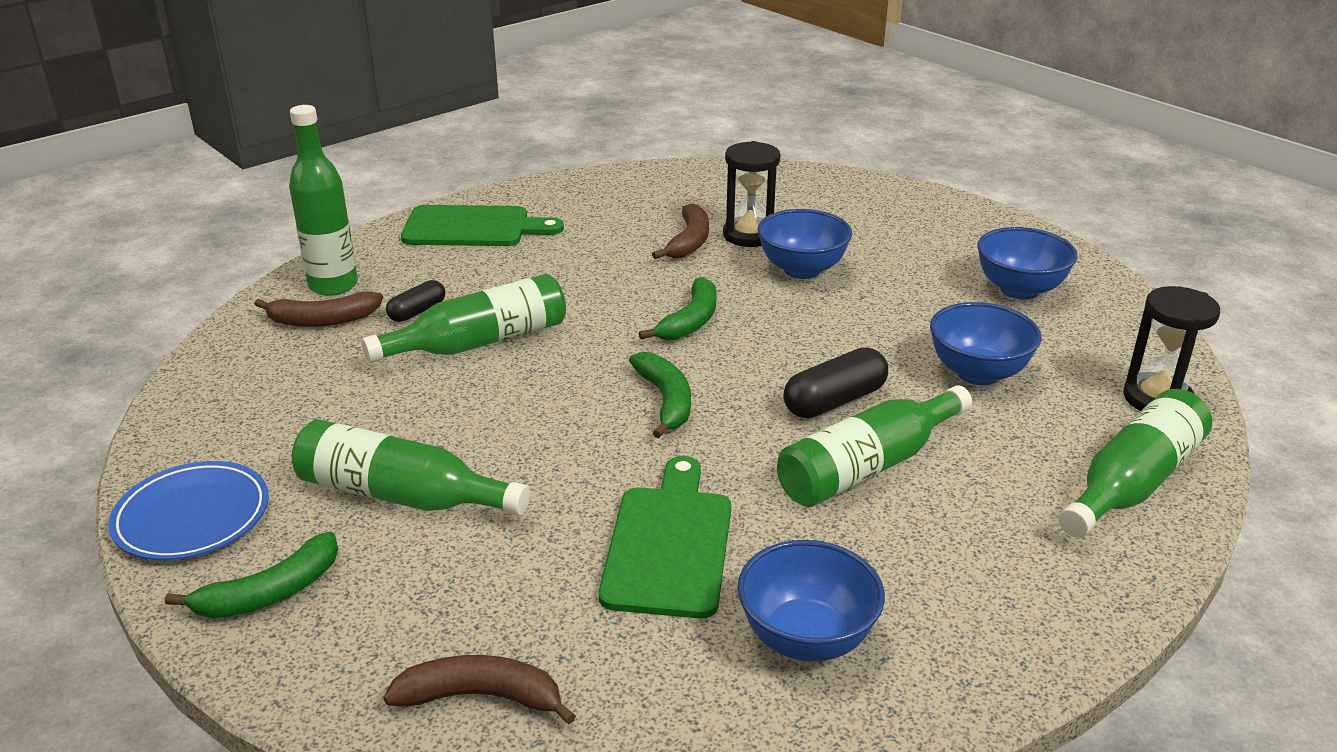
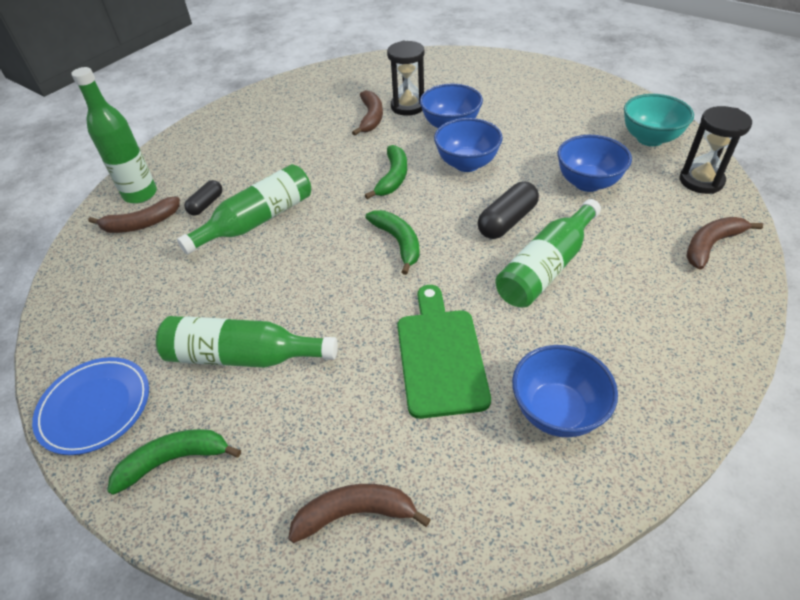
camera: 10 degrees left, 15 degrees up
(270, 593) = (174, 460): green banana -> green banana turned 150 degrees counterclockwise
(473, 228) = (224, 132): green cutting board -> none
(1019, 290) = (589, 117): blue bowl -> blue bowl (467, 164)
(1102, 332) = (649, 139): none -> turquoise bowl
(1132, 483) = (711, 245): green bottle -> brown banana

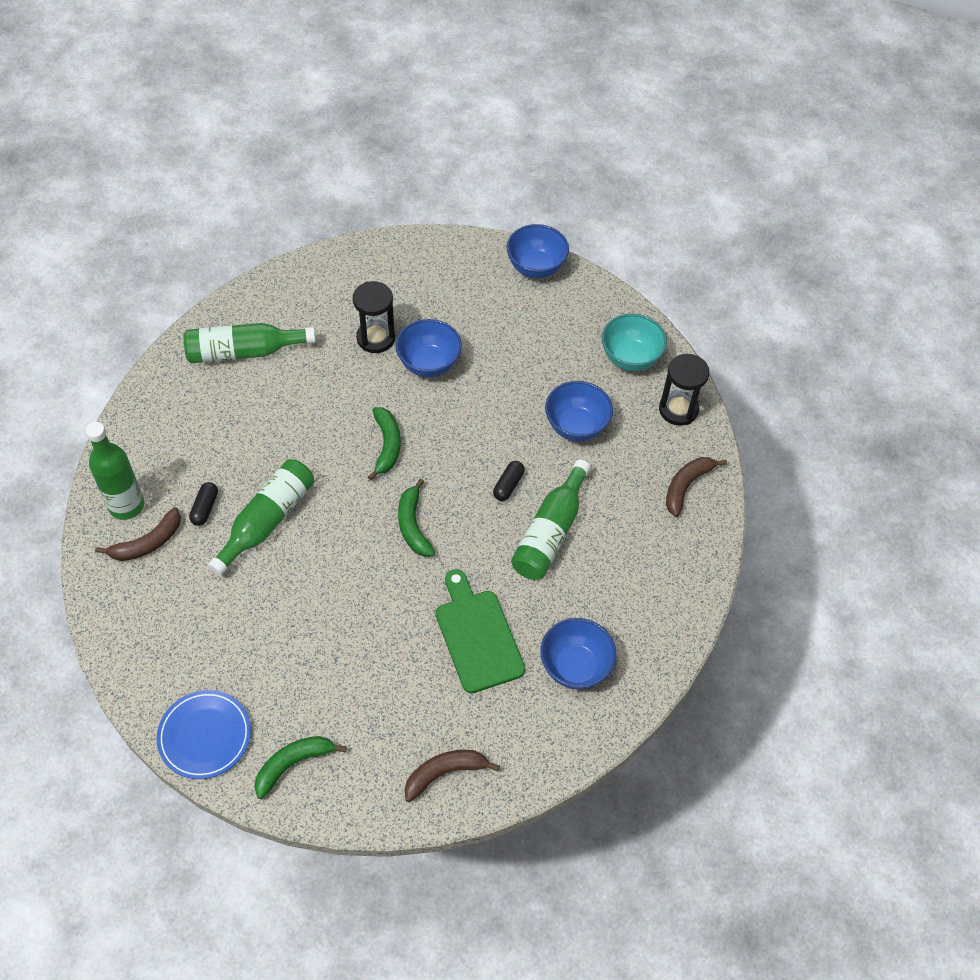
camera: 20 degrees left, 10 degrees up
(243, 356) = (312, 667): green bottle -> green bottle (244, 352)
(371, 118) = (339, 361): brown banana -> none
(398, 242) = (413, 525): green banana -> green banana turned 150 degrees counterclockwise
(467, 164) = (456, 416): blue bowl -> blue bowl (536, 267)
(507, 221) = (508, 485): black capsule -> black capsule, size x0.62

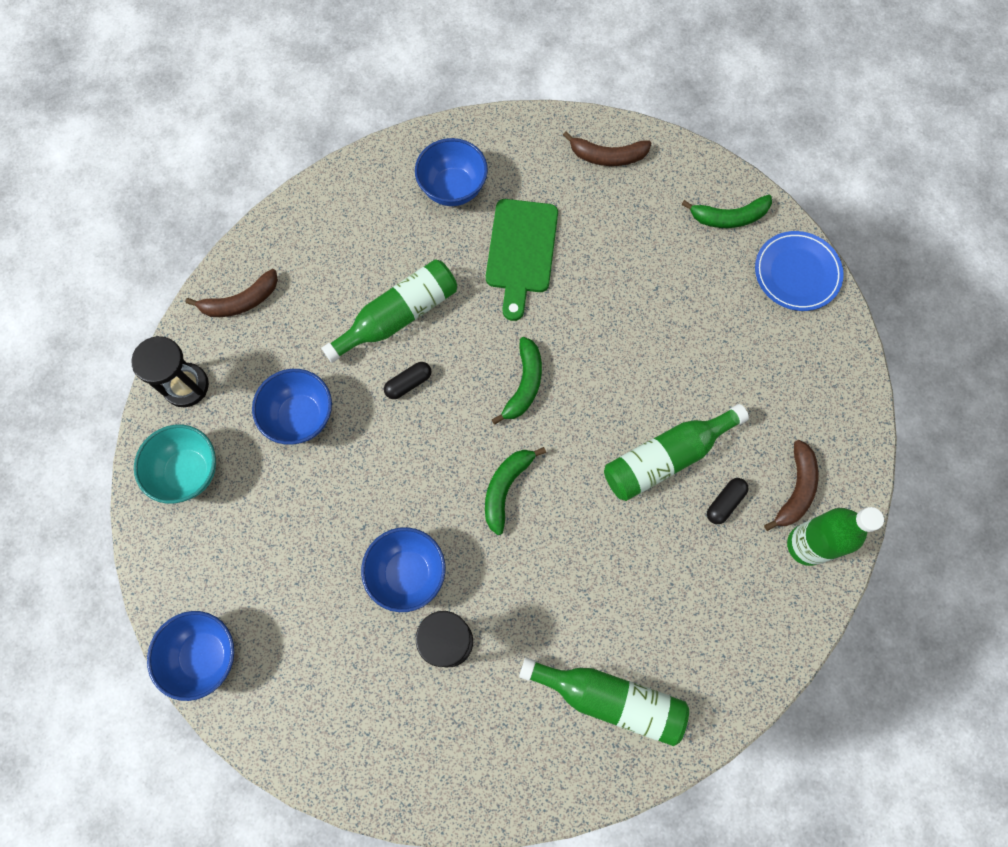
camera: 150 degrees left, 15 degrees up
(148, 543) = (795, 489): brown banana -> brown banana turned 120 degrees clockwise

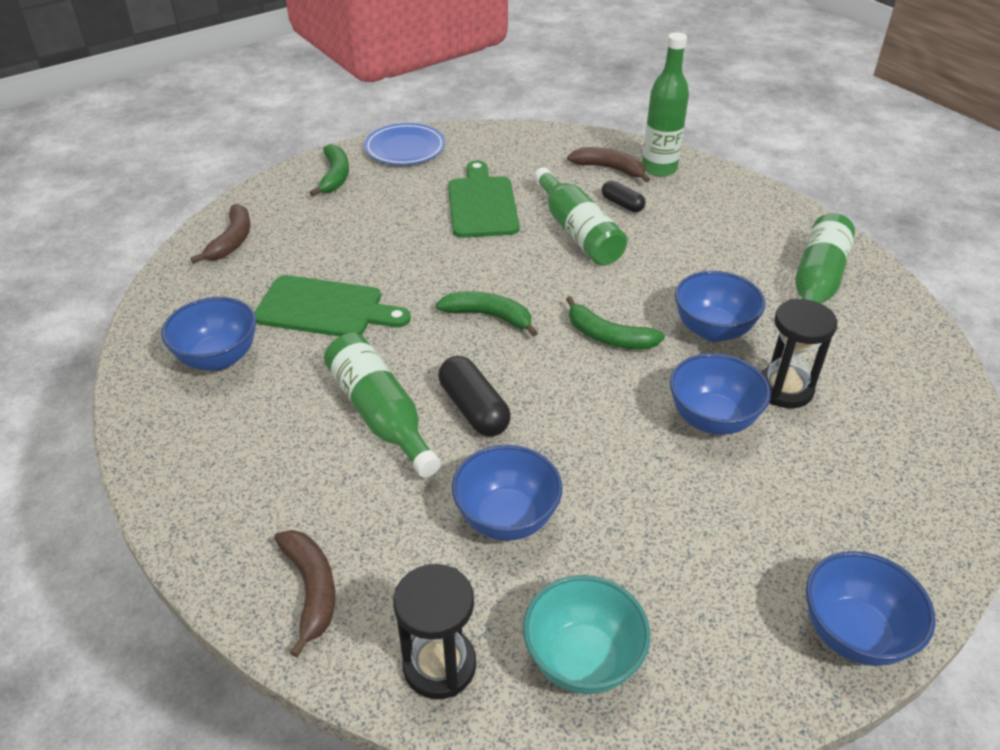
camera: 85 degrees left, 30 degrees down
(408, 383) = (474, 409): black capsule -> black capsule, size x1.60
(523, 584) = (713, 330): none -> blue bowl
(702, 361) = (482, 204): none -> green cutting board

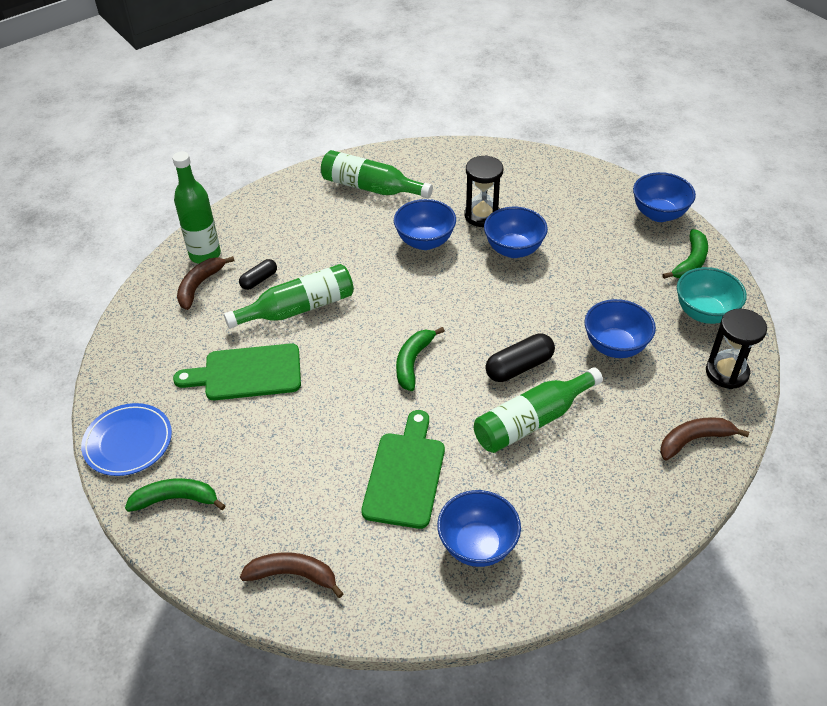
camera: 90 degrees left, 5 degrees up
(608, 337) = (435, 294): green banana -> green banana (690, 262)

